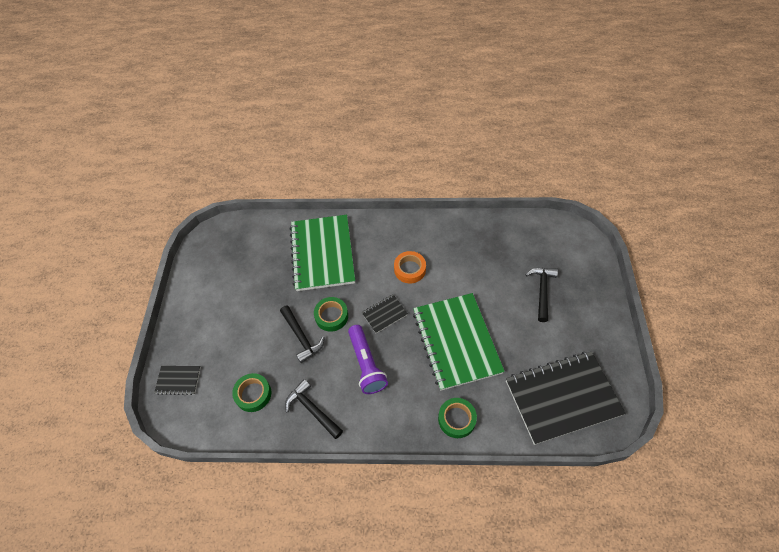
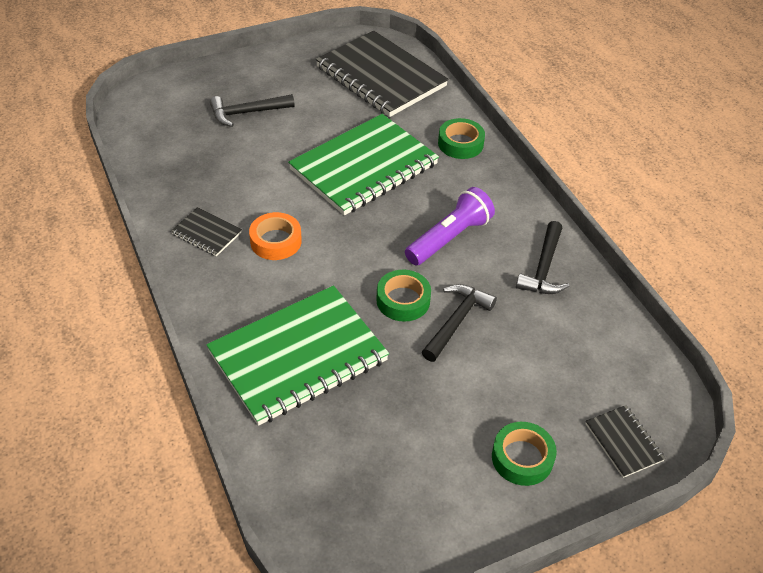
camera: 120 degrees left, 10 degrees down
(253, 394) = (572, 338): green tape -> green tape (522, 458)
(384, 314) = (365, 244): black notebook -> black notebook (206, 233)

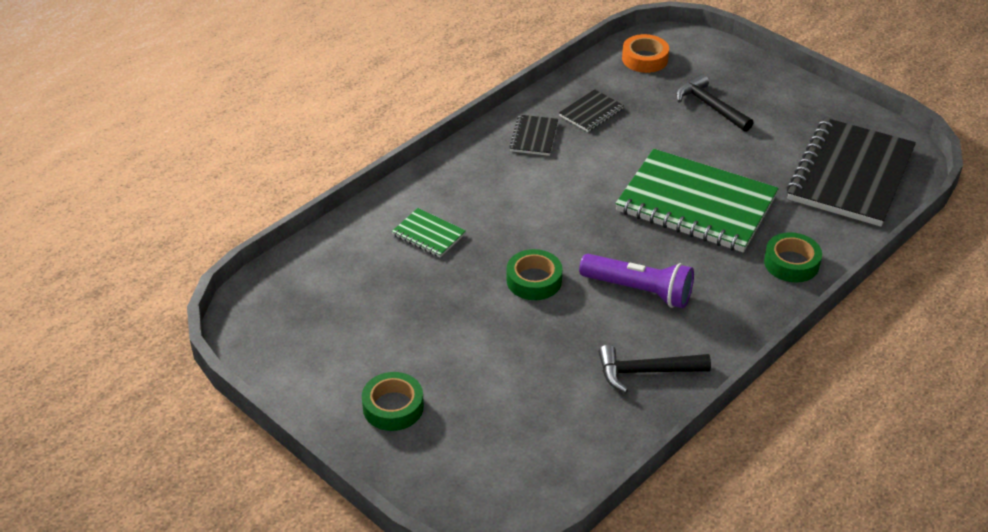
camera: 70 degrees right, 5 degrees down
(276, 241) = (553, 179): orange tape -> orange tape (645, 59)
(298, 357) = (428, 234): green notebook -> green notebook, size x0.43
(456, 321) = (530, 323): black hammer -> none
(623, 442) = (448, 479): black notebook -> black notebook (591, 112)

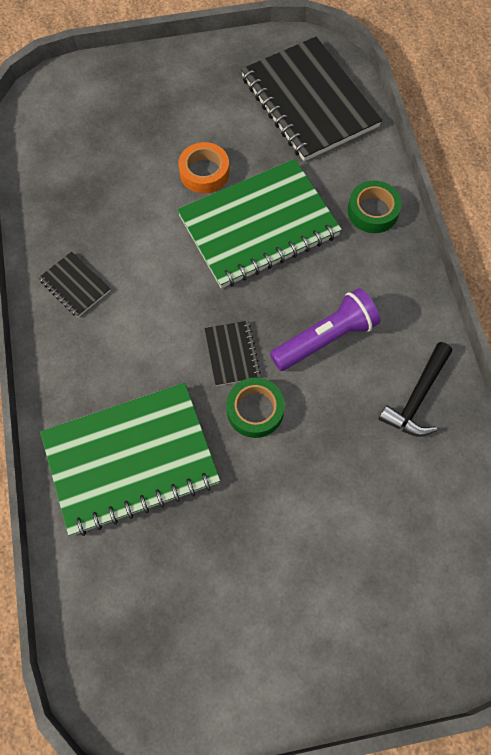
camera: 55 degrees left, 25 degrees up
(393, 407) = (325, 632): green tape -> none
(428, 234) = (131, 459): green notebook -> green notebook, size x2.30
(591, 112) = (82, 220): black notebook -> black notebook (232, 354)
(645, 59) = (50, 131): orange tape -> orange tape (204, 172)
(710, 107) = (153, 131): black hammer -> none

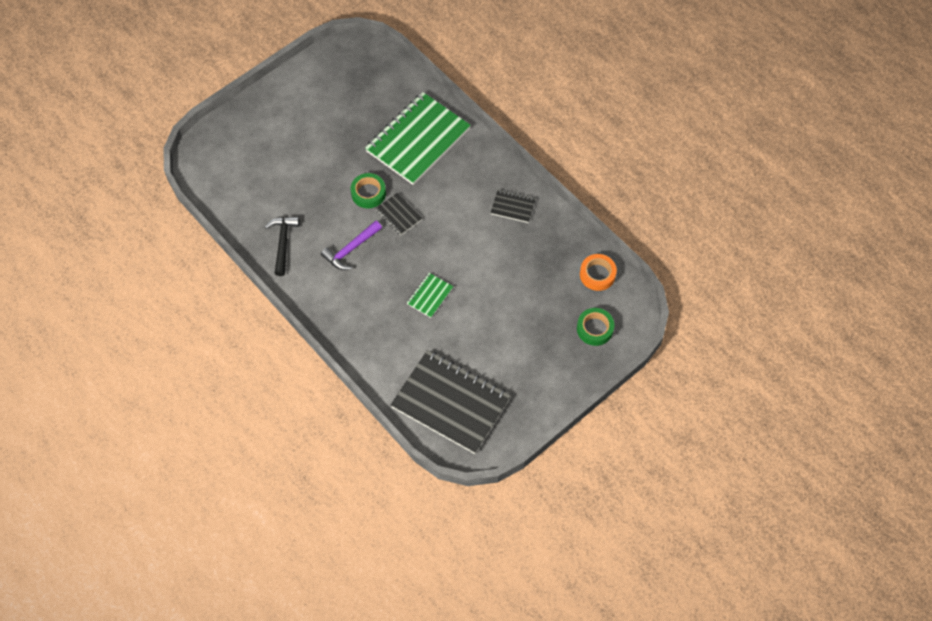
camera: 150 degrees right, 5 degrees down
(204, 172) = (487, 314): orange tape -> orange tape (597, 274)
(259, 226) = (430, 296): green notebook -> green notebook, size x0.43
(325, 338) = (351, 249): purple flashlight -> purple hammer
(372, 211) = (364, 342): green tape -> green tape (595, 329)

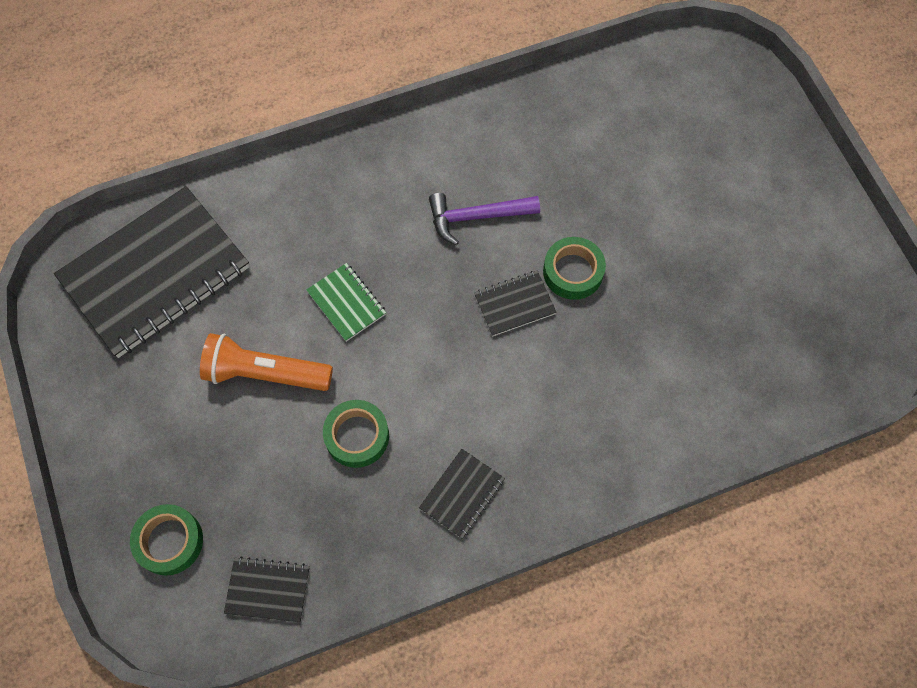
camera: 110 degrees right, 5 degrees up
(283, 243) = (524, 129): black hammer -> none
(351, 249) = (477, 217): purple hammer -> purple hammer turned 75 degrees counterclockwise
(418, 140) = (656, 382): green notebook -> none
(487, 320) = (265, 373): none -> orange flashlight
(503, 264) = (357, 436): none -> green tape
(597, 274) = (268, 590): orange tape -> black notebook

